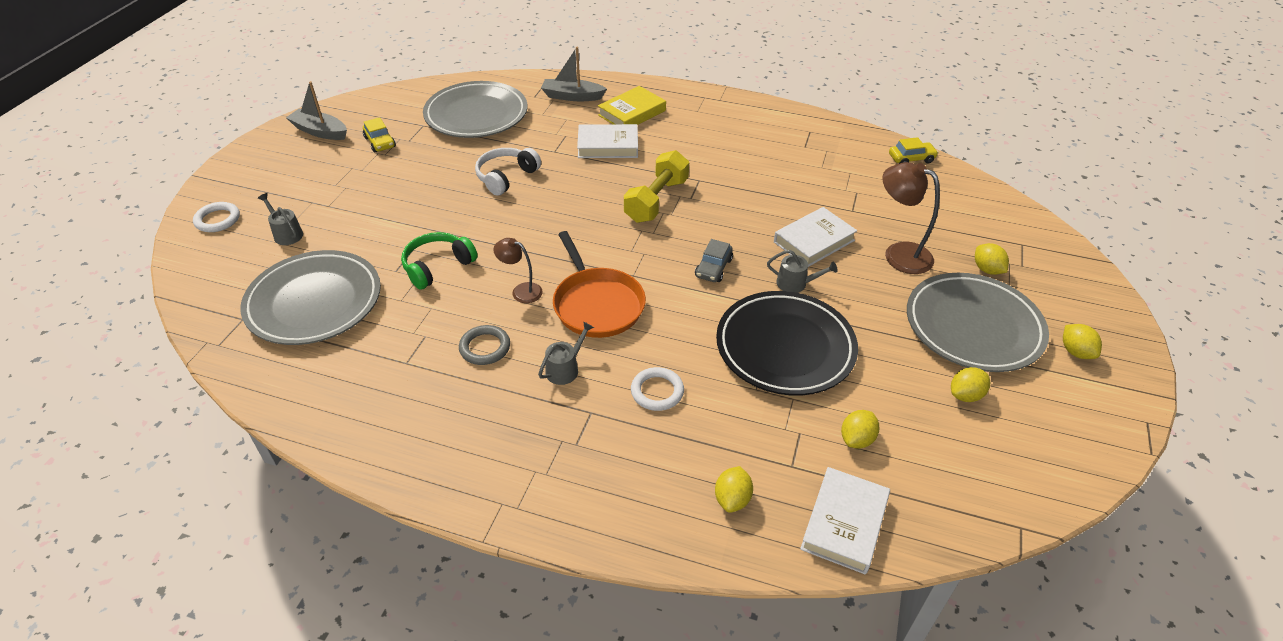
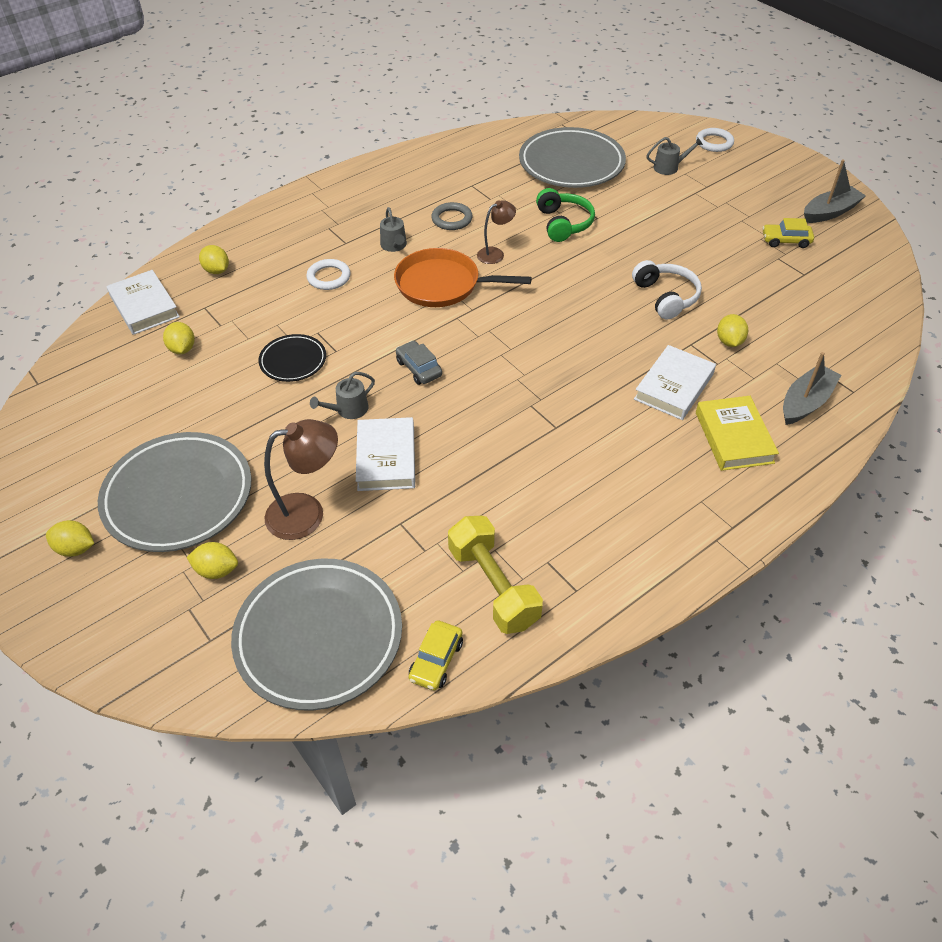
camera: 125 degrees right, 5 degrees up
(476, 115) = (804, 314): grey plate -> grey plate (319, 636)
(656, 200) = (547, 378): yellow dumbbell -> yellow dumbbell (493, 586)
(785, 347) = (293, 361): black plate -> black plate, size x0.51
(965, 395) = (137, 434): yellow lemon -> yellow lemon (729, 341)

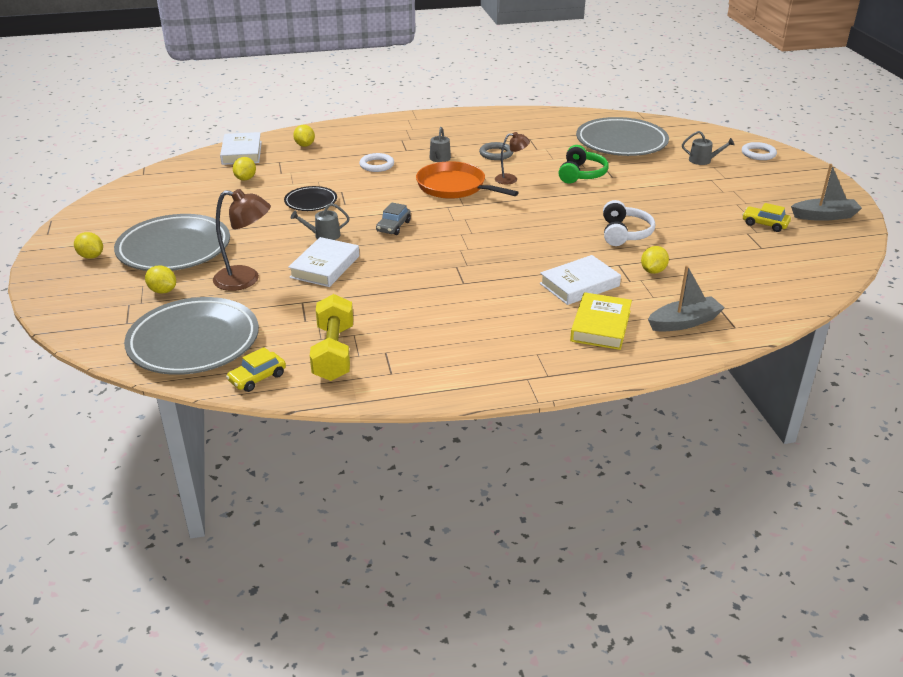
camera: 25 degrees right, 15 degrees down
(419, 368) = (393, 226): grey car -> grey car turned 150 degrees counterclockwise

